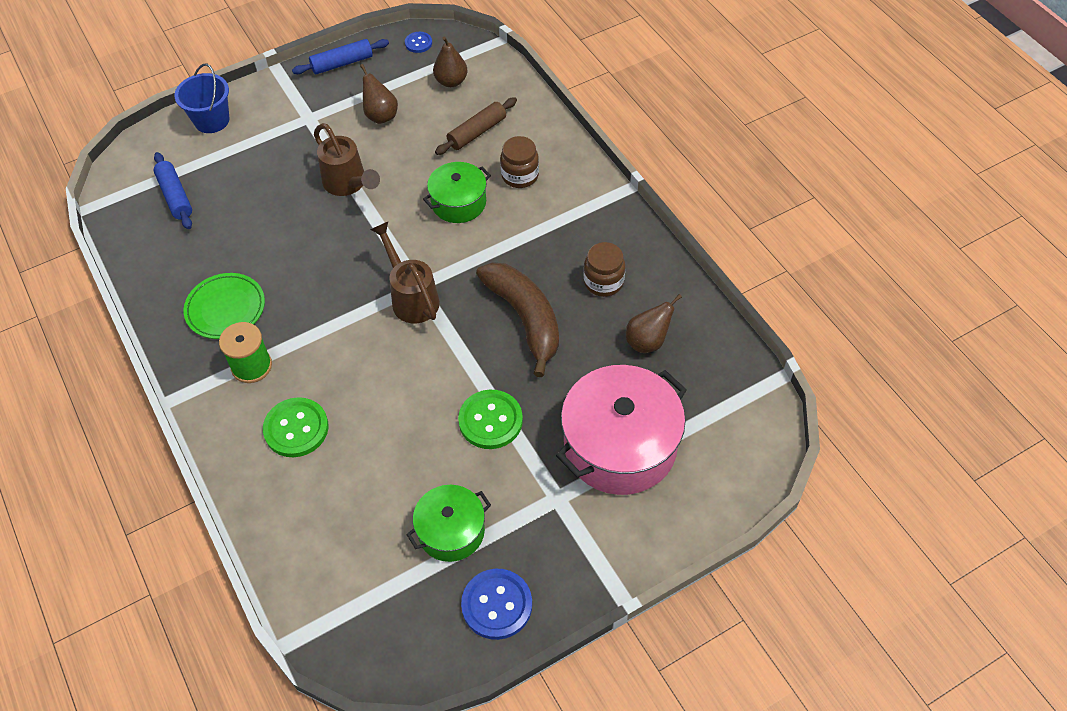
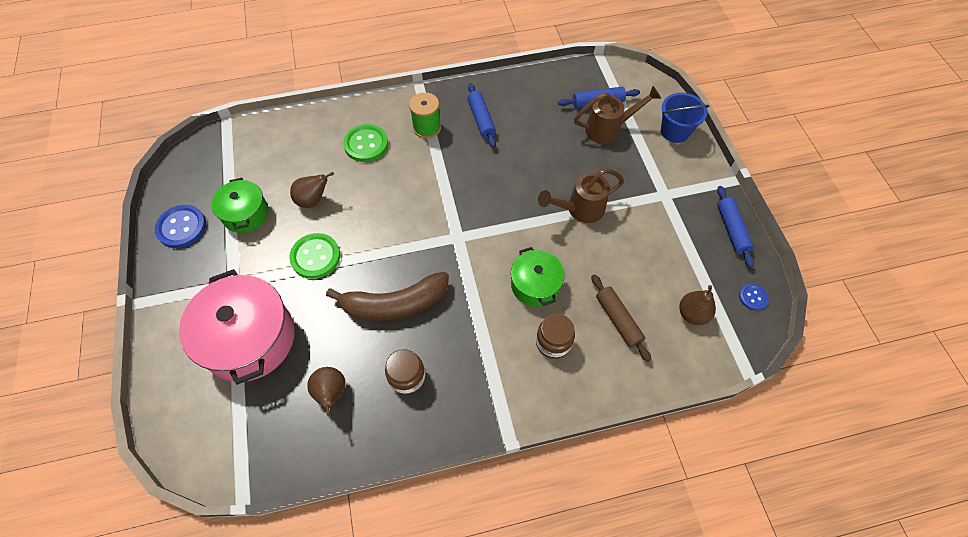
camera: 105 degrees right, 5 degrees up
(225, 309) = (481, 119): green plate -> blue rolling pin
(381, 115) = (657, 247): brown pear -> brown pear (313, 200)
(411, 297) = (448, 230): brown watering can -> brown watering can (609, 129)

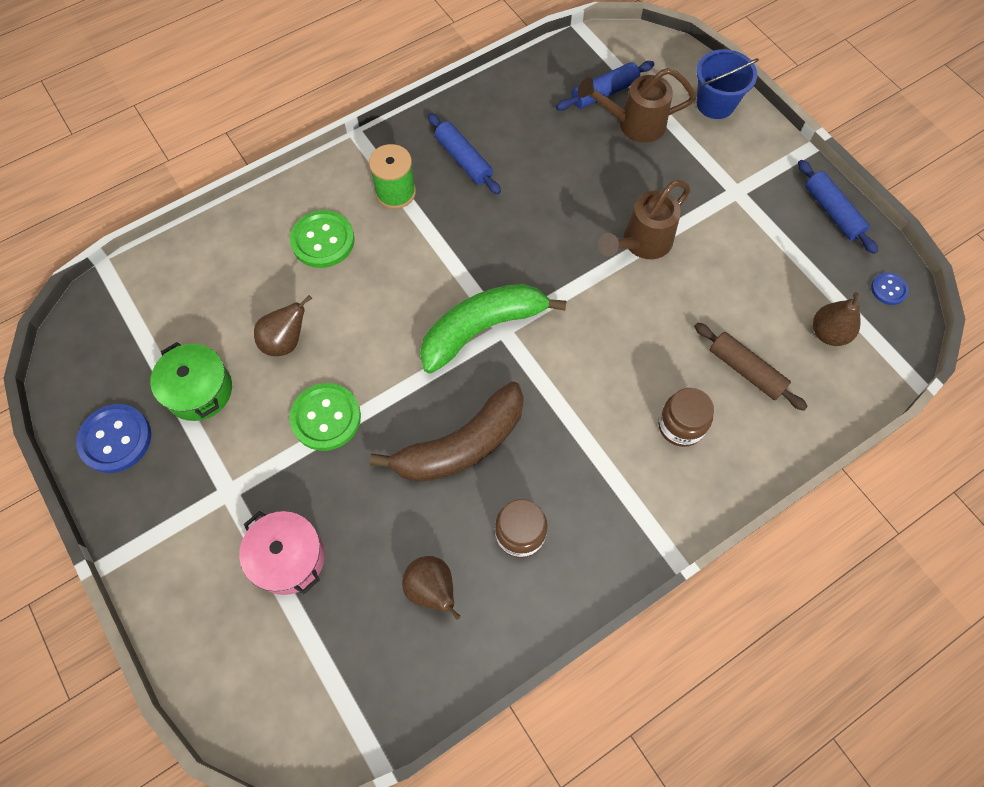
camera: 20 degrees left, 5 degrees up
(249, 339) = (288, 558): pink pot -> pink pot, size x0.57
(444, 232) = (482, 329): none -> green banana
(535, 285) = (628, 359): green pot -> none
(609, 129) = (633, 124): brown watering can -> brown watering can turned 150 degrees counterclockwise

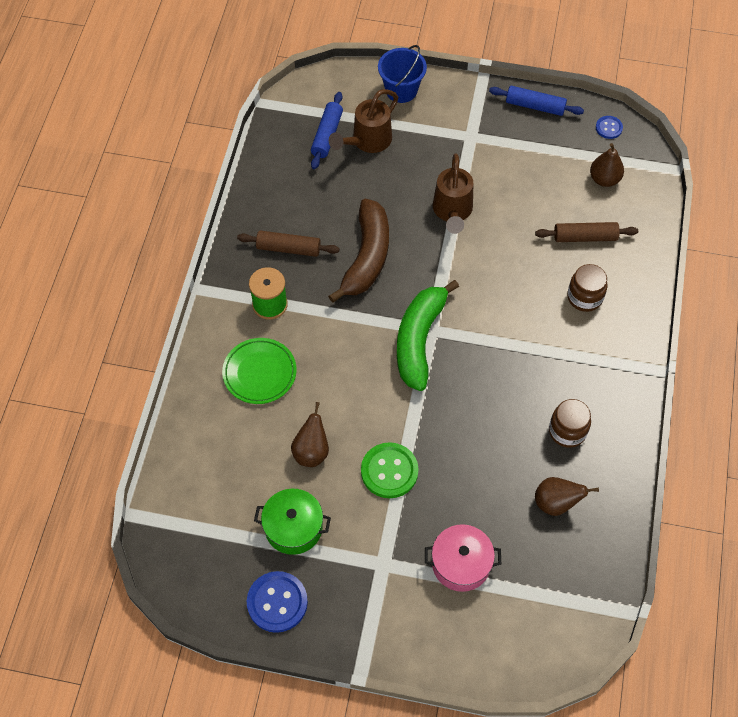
camera: 45 degrees left, 5 degrees down
(323, 240) = (259, 373): green button -> green plate
(461, 445) = (483, 414): brown banana -> brown banana (367, 257)
(463, 160) = (288, 248): blue rolling pin -> brown rolling pin

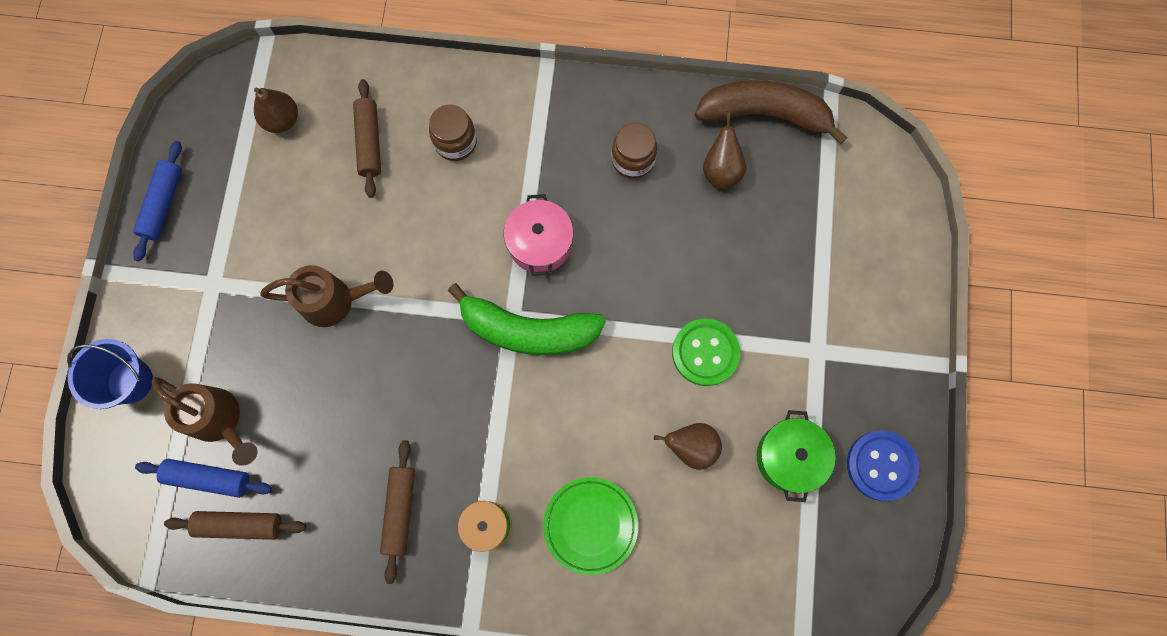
camera: 95 degrees left, 15 degrees up
(292, 153) = (240, 525): none -> brown rolling pin
(367, 257) = (409, 405): brown banana -> brown banana (764, 114)
(461, 564) = (805, 267): pink pot -> pink pot (540, 243)
(609, 128) = (201, 115): blue button -> none

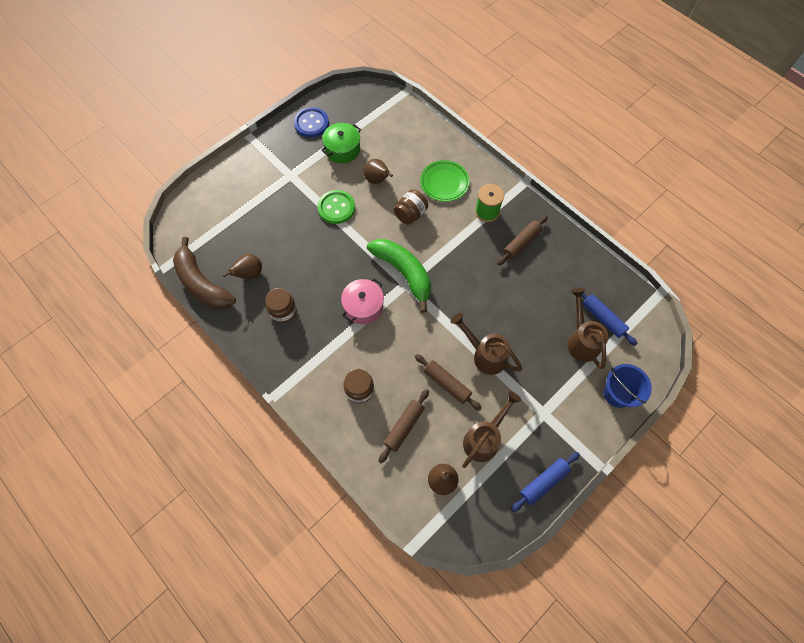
camera: 140 degrees left, 10 degrees down
(240, 525) = (599, 288): brown rolling pin -> brown rolling pin (447, 384)
(265, 200) = (484, 438): none -> brown watering can
(594, 429) = (410, 214): none -> brown jar

